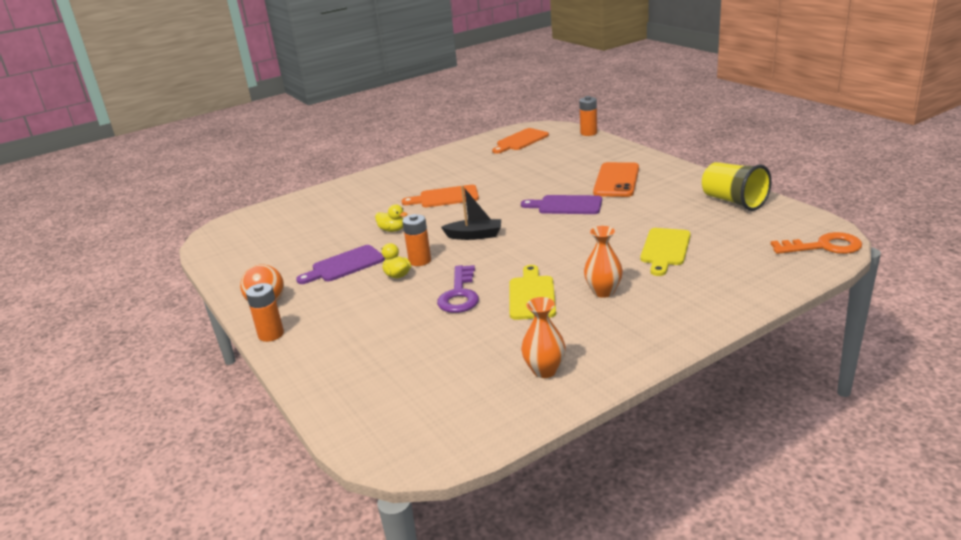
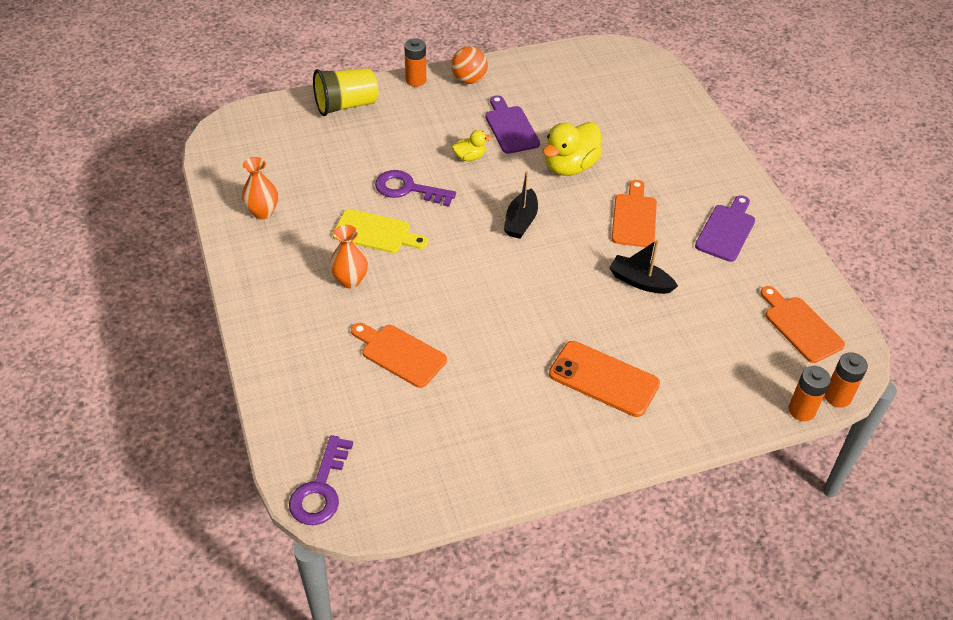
camera: 100 degrees right, 20 degrees up
(392, 230) = (570, 166): yellow duck -> yellow duck, size x1.94
(420, 261) = (489, 175): orange battery -> orange battery (837, 397)
(514, 185) = (640, 281): none -> black boat
(566, 205) = (554, 310): purple cutting board -> purple cutting board (726, 230)
(665, 249) = (400, 354): yellow cutting board -> orange cutting board
(734, 201) = (477, 466): yellow cup -> yellow cup (346, 105)
(823, 246) = (320, 489): orange key -> purple key

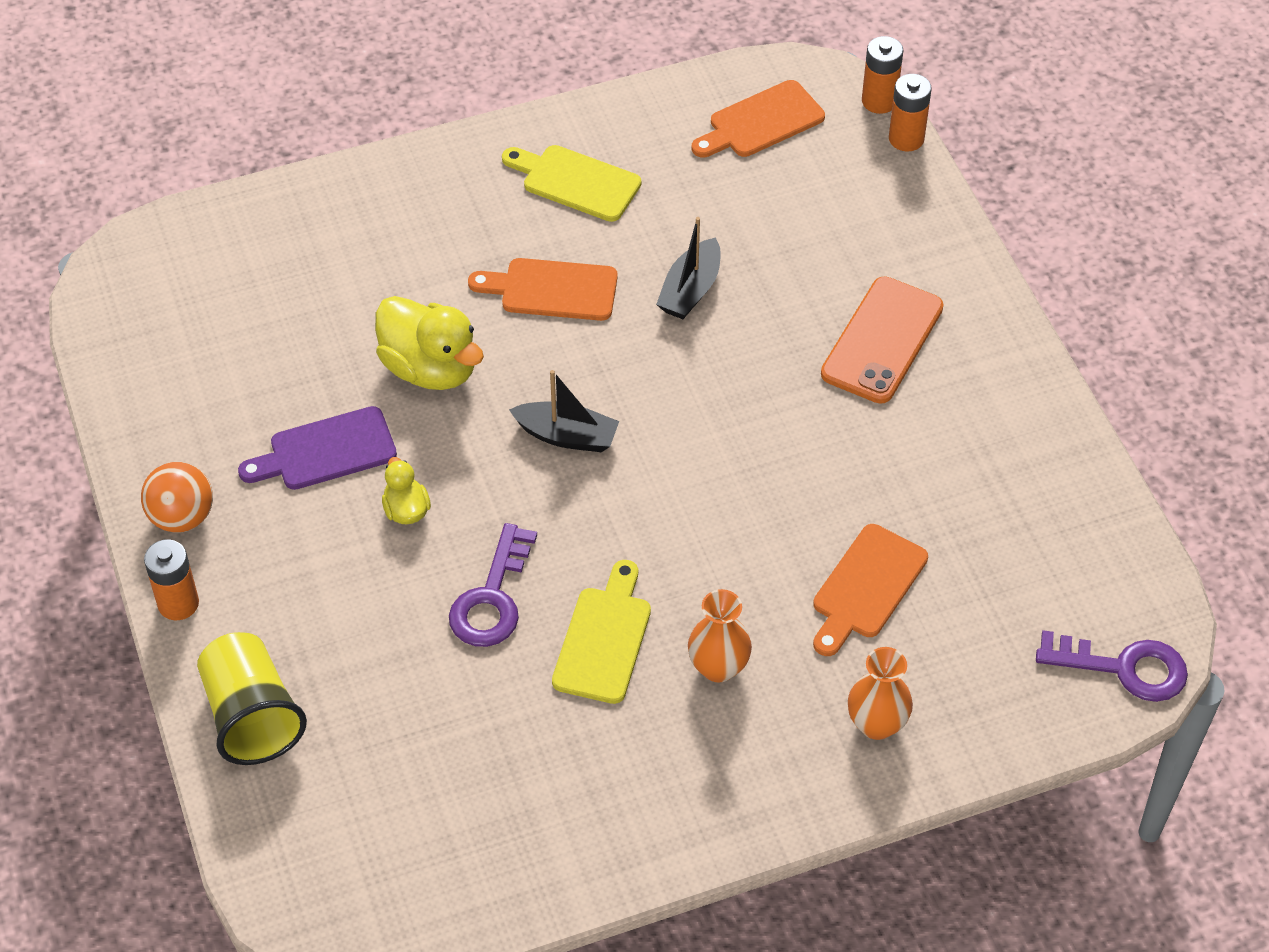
camera: 90 degrees left, 5 degrees up
(262, 212) = (560, 821): orange vase -> orange vase (876, 724)
(726, 230) = (576, 182): purple cutting board -> yellow cutting board

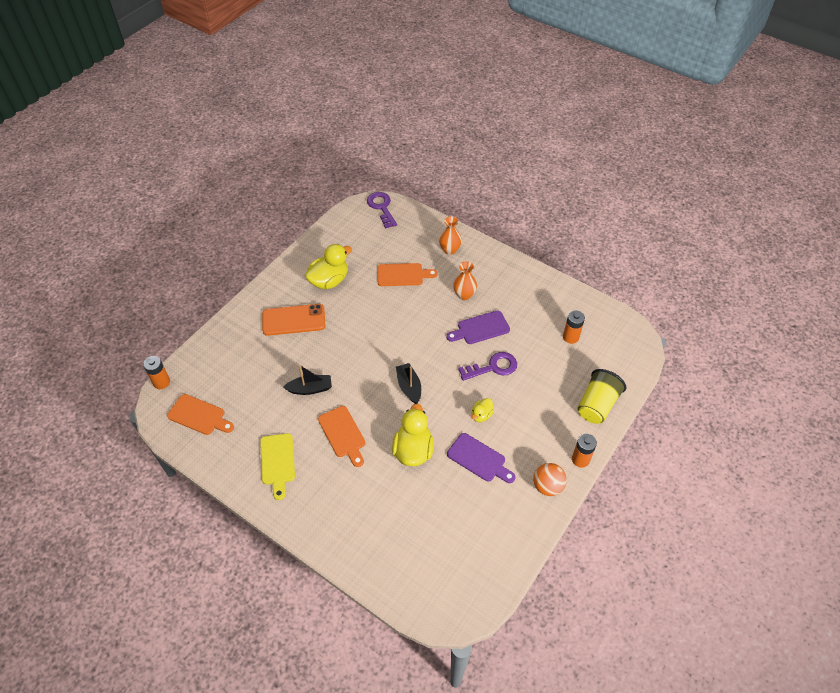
camera: 125 degrees left, 0 degrees up
(604, 639) = (480, 328): yellow cutting board -> purple cutting board
(906, 139) = (179, 363): orange battery -> orange battery (570, 337)
(949, 448) = (329, 280): none -> yellow duck

